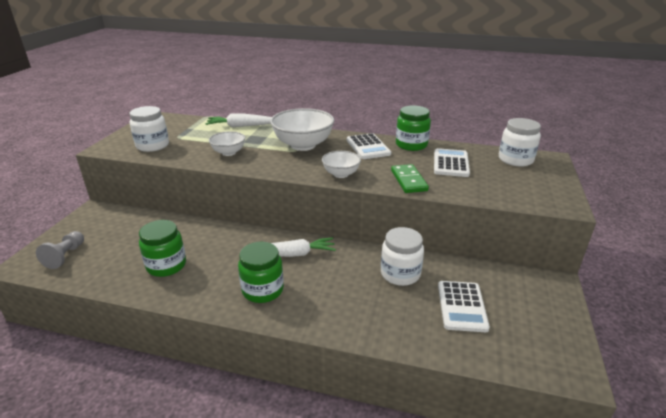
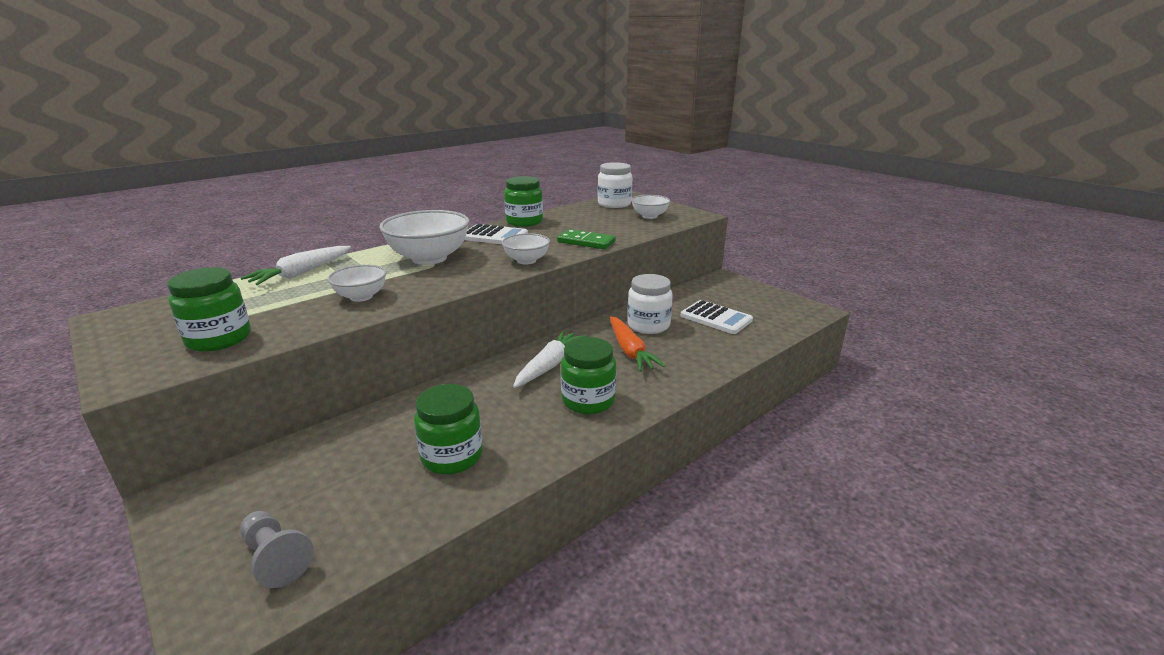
camera: 55 degrees left, 5 degrees down
(152, 146) = (219, 339): white jar -> green jar
(349, 281) = (630, 351): none -> orange carrot
(450, 163) = (583, 221): white calculator -> none
(515, 184) = (649, 216): none -> white bowl

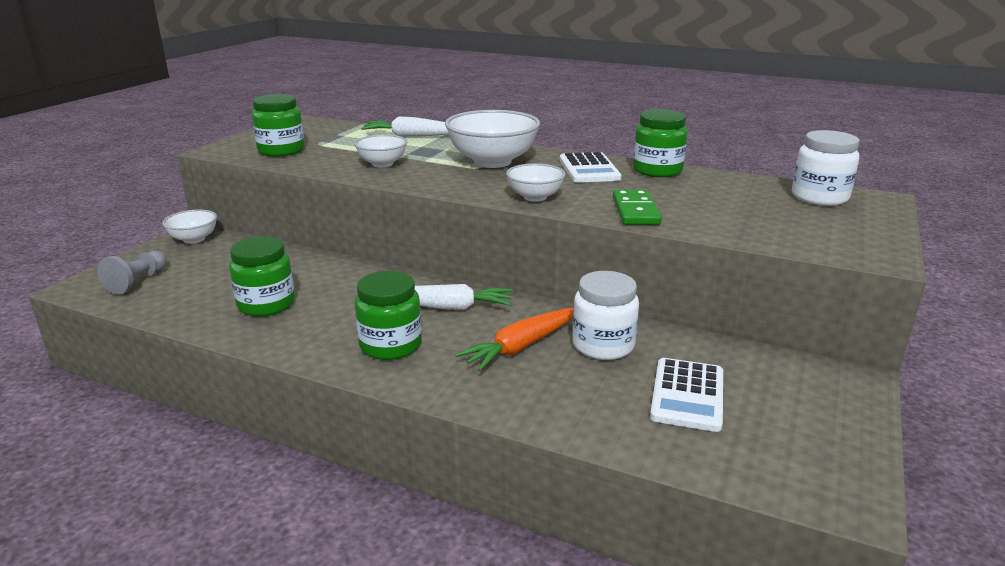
camera: 65 degrees right, 0 degrees up
(649, 216) = (807, 226): white bowl -> white bowl (194, 239)

